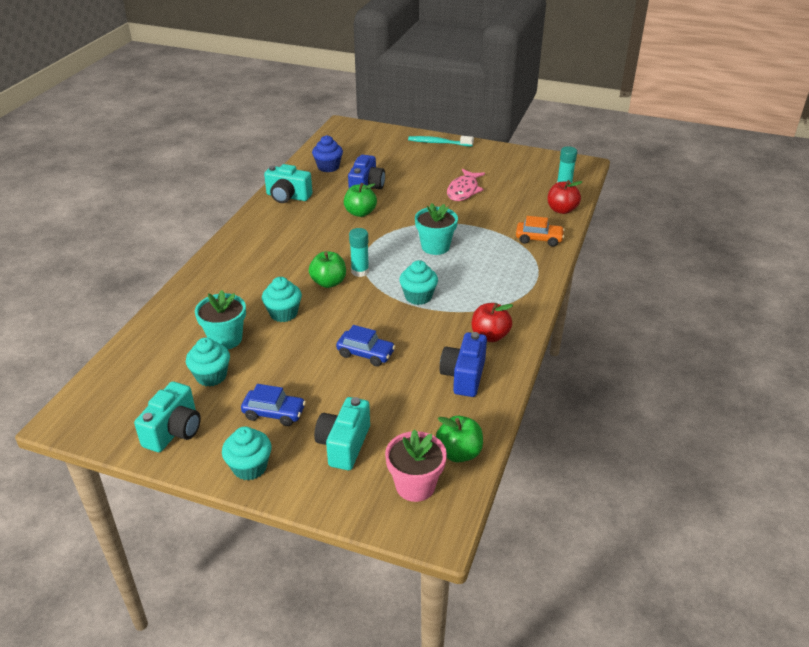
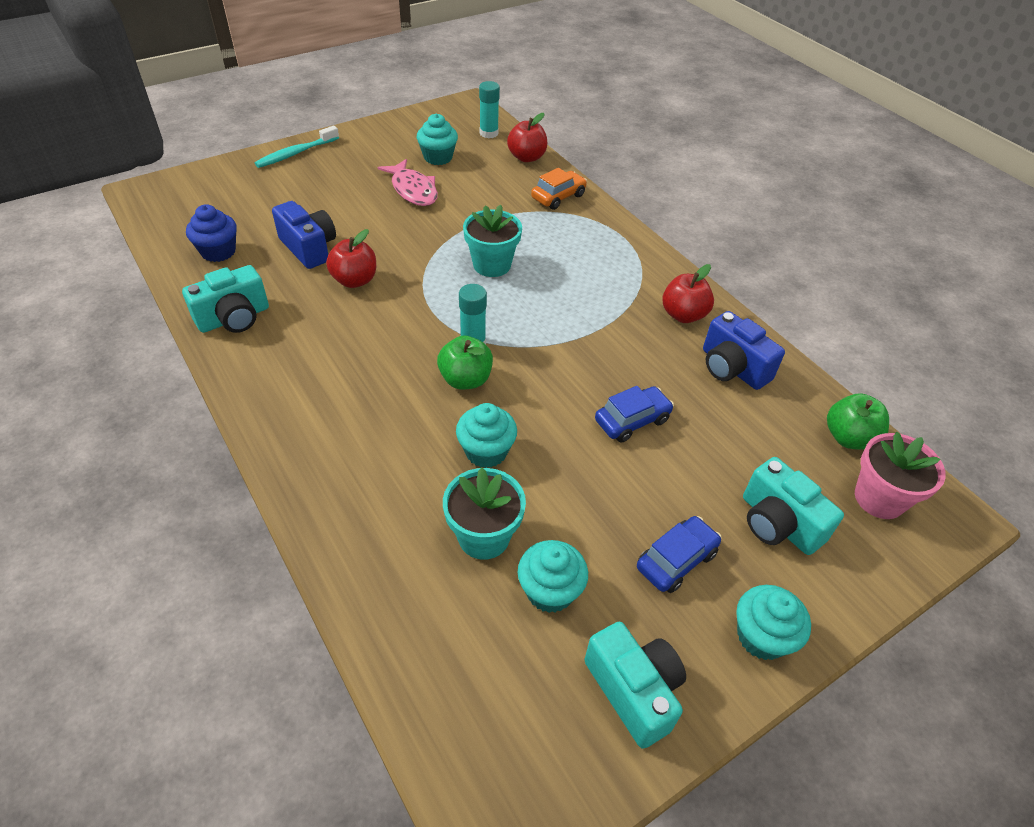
camera: 55 degrees left, 10 degrees up
(360, 213) = (355, 280): green apple -> red apple
(418, 297) = (568, 326): turquoise cupcake -> turquoise cupcake (438, 157)

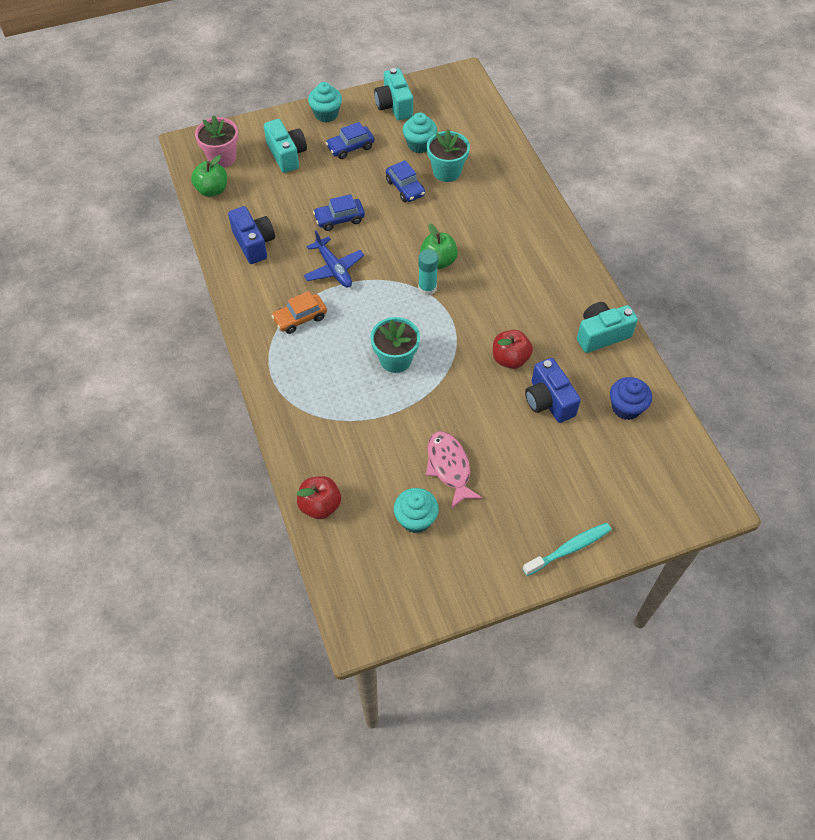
camera: 165 degrees left, 10 degrees up
(486, 451) = (435, 214): turquoise cupcake -> none
(489, 133) = (349, 558): turquoise glue stick -> none
(548, 491) = (405, 188): none -> blue car
(558, 197) = (309, 437): orange car -> orange car (300, 318)
(607, 350) = (333, 269): none -> blue plane
(683, 315) = (263, 289): red apple -> none

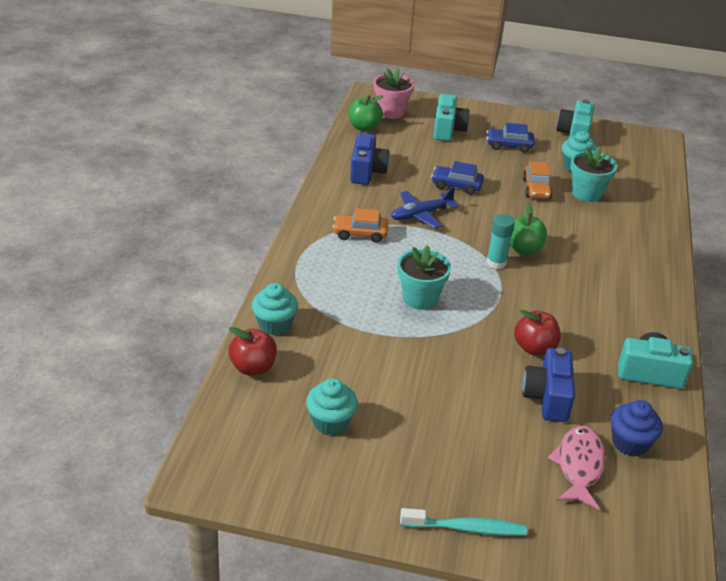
camera: 30 degrees right, 20 degrees down
(326, 114) = (506, 118): turquoise cupcake -> turquoise cupcake (274, 324)
(333, 269) = (421, 214): blue plane -> blue plane turned 60 degrees clockwise
(405, 188) = (536, 189): blue car -> orange car
(449, 467) = (399, 399): pink fish -> pink fish (579, 466)

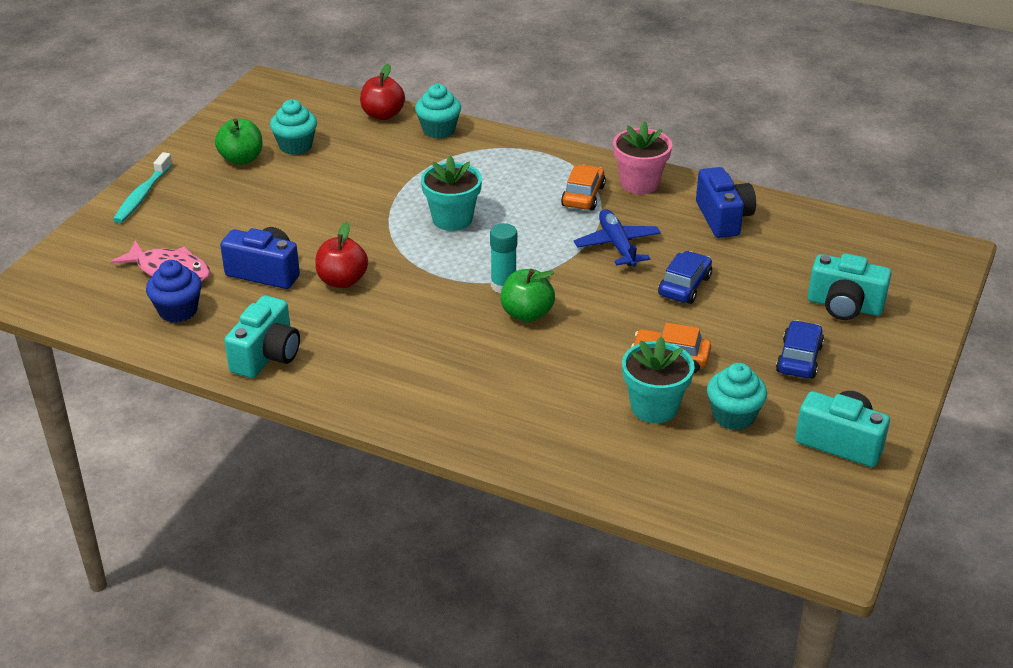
camera: 105 degrees right, 0 degrees up
(364, 127) = (844, 231): green apple -> green apple (241, 159)
(367, 172) = (723, 218): blue camera -> blue camera turned 120 degrees counterclockwise
(391, 112) = (895, 261): pink flower pot -> pink flower pot (639, 183)

